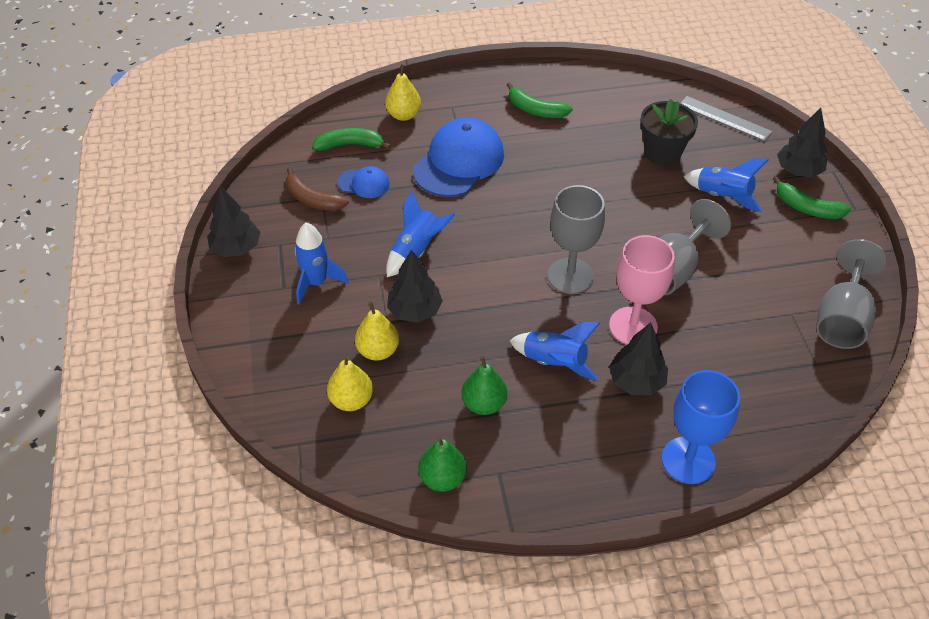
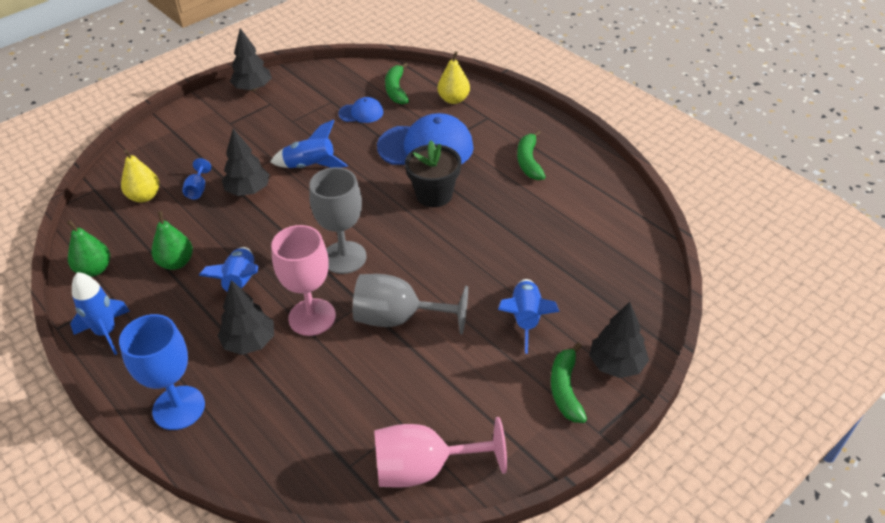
camera: 60 degrees right, 5 degrees down
(313, 199) = (325, 98): brown banana -> none
(316, 282) = (245, 134): blue rocket -> blue rocket (106, 332)
(350, 145) = (396, 90): green banana -> green banana turned 150 degrees counterclockwise
(364, 183) = (361, 113): blue cap -> blue cap turned 75 degrees counterclockwise
(378, 351) = (198, 189): yellow pear -> blue goblet
(662, 153) = (548, 257): black flower pot -> black flower pot (434, 195)
(725, 118) = (641, 282): grey ruler -> none
(841, 318) = (424, 468): grey goblet -> pink goblet

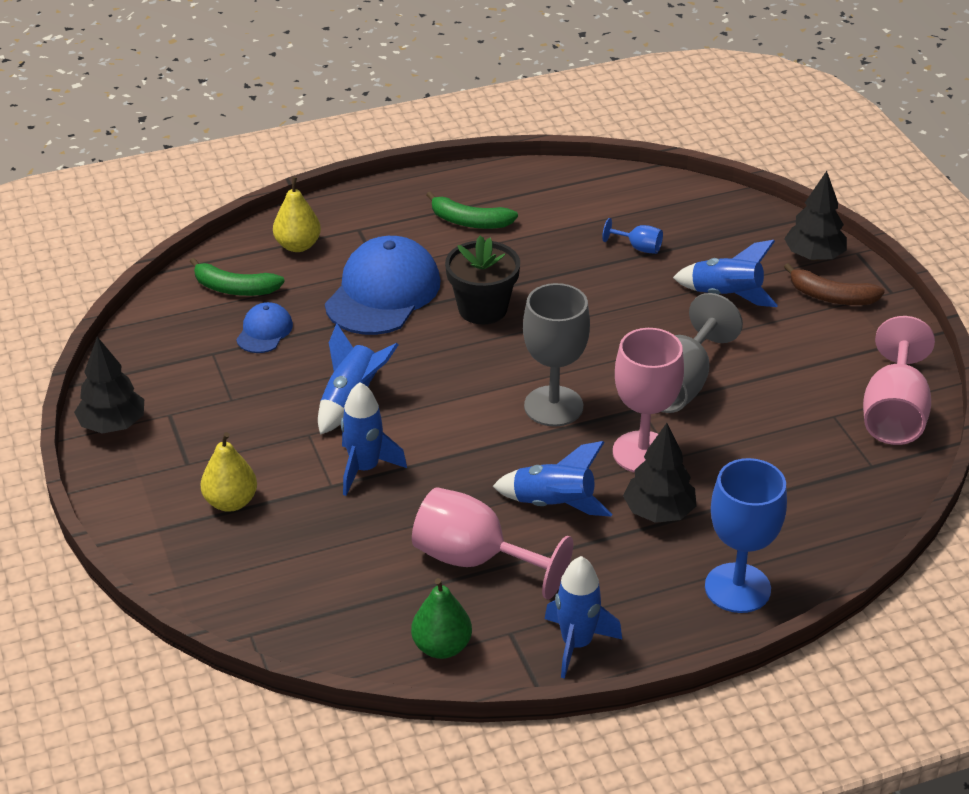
camera: 70 degrees left, 5 degrees down
(144, 196) = (307, 578): yellow pear -> yellow pear (231, 502)
(176, 262) = (475, 560): green pear -> pink goblet
(198, 189) = (328, 519): blue goblet -> blue goblet (638, 247)
(248, 190) = (365, 469): black tree -> blue rocket
(565, 389) = (831, 297): green banana -> brown banana

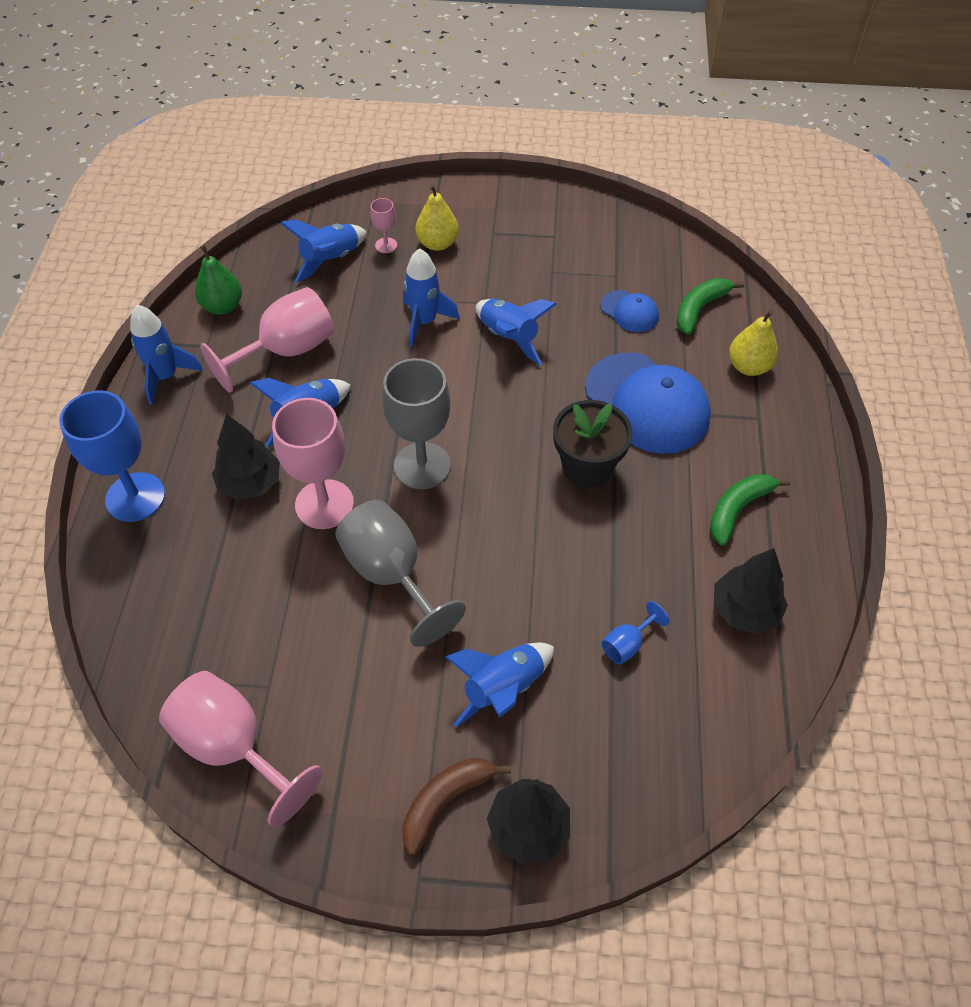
camera: 115 degrees right, 15 degrees up
(113, 425) = (559, 206): black tree -> black tree (744, 610)
(256, 544) = (386, 245): none -> pink goblet
(308, 583) = (330, 260): none -> blue rocket

